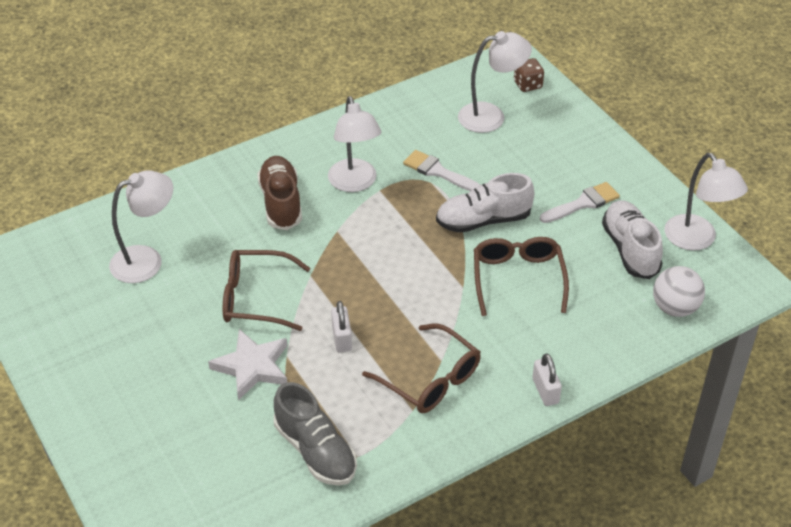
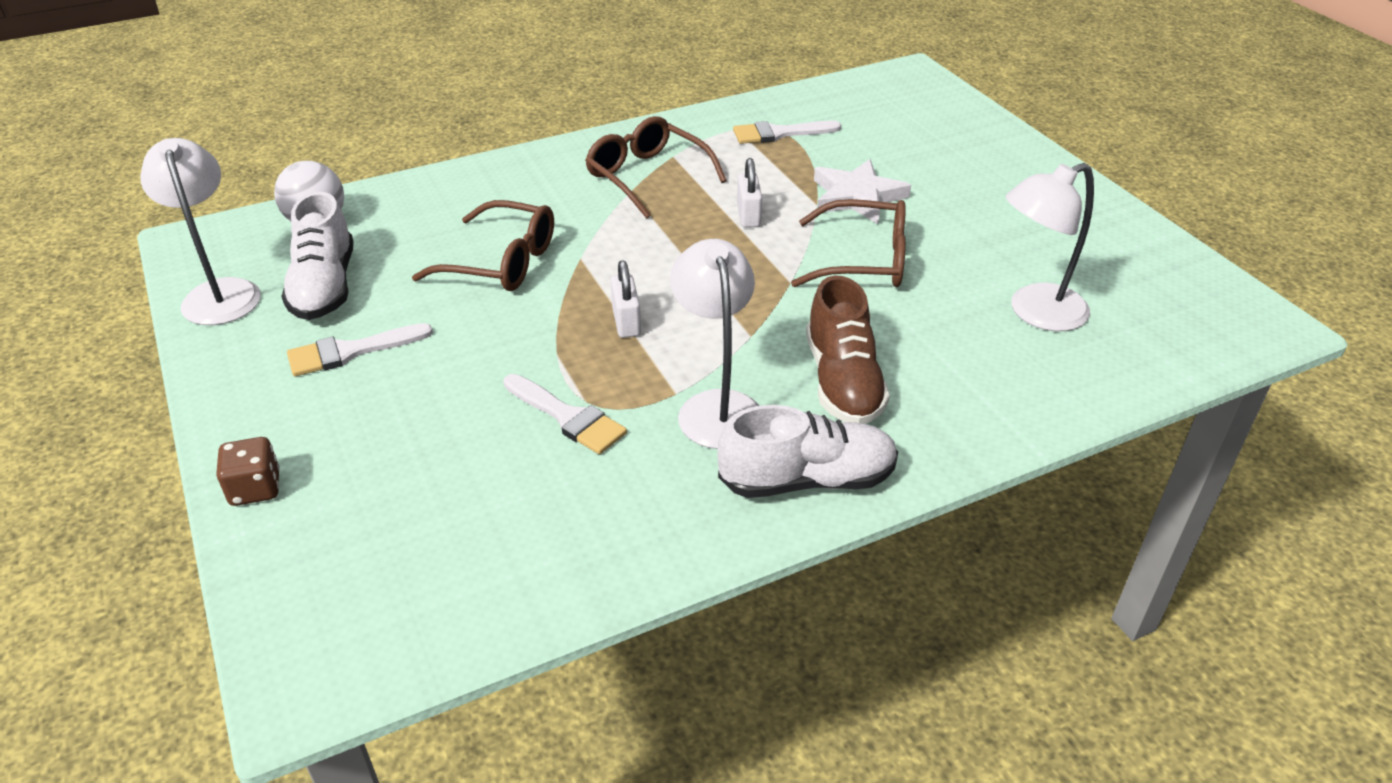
camera: 175 degrees left, 5 degrees down
(315, 451) = (779, 133): grey shoe -> white brush
(483, 220) = (520, 336): white shoe -> white shoe (807, 480)
(491, 116) = (426, 525): white lamp -> none
(518, 279) = (502, 262): brown glasses -> brown glasses turned 75 degrees counterclockwise
(527, 85) = (311, 600): brown dice -> brown dice (255, 489)
(545, 391) = (520, 162): white padlock -> white padlock (626, 322)

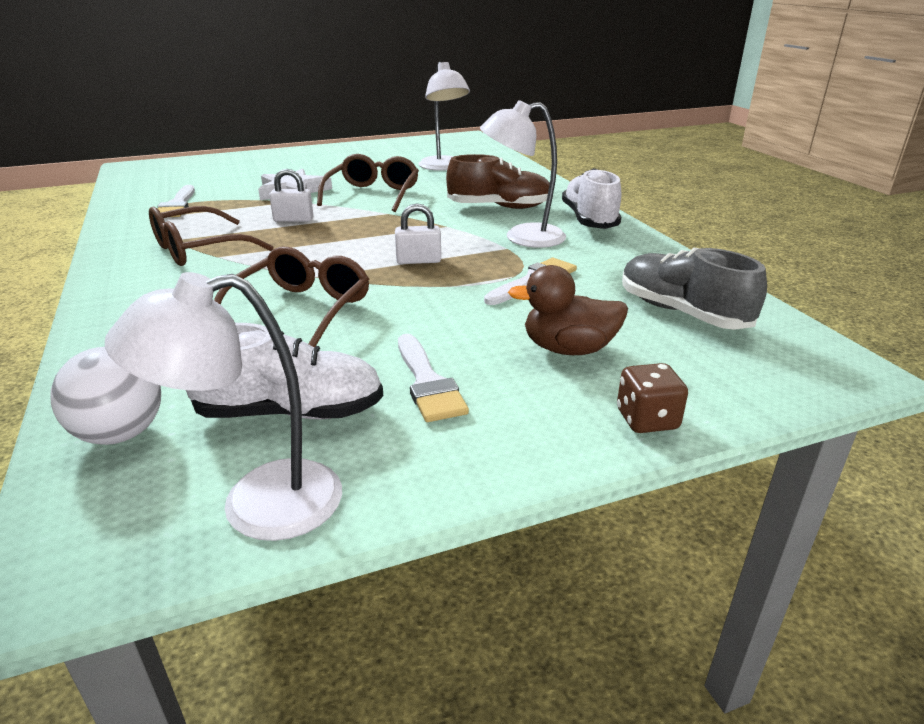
camera: 85 degrees left, 10 degrees down
(395, 441) = (568, 349): none -> brown duck
(470, 547) = (681, 312): none -> grey shoe

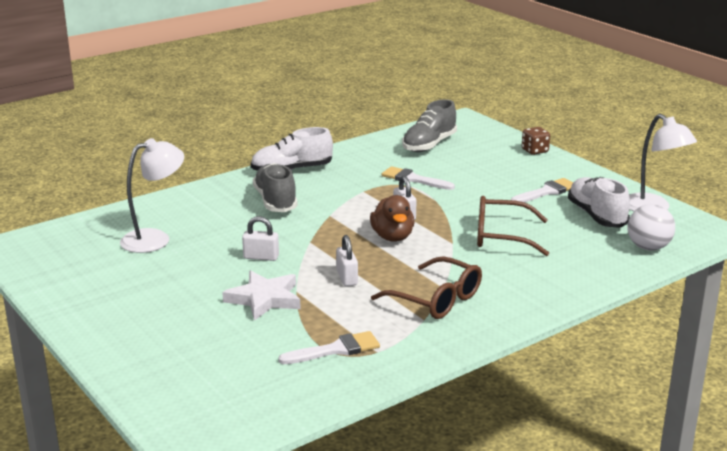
camera: 105 degrees left, 5 degrees down
(373, 194) = (261, 257): brown glasses -> white padlock
(500, 207) = (275, 201): brown shoe -> grey shoe
(522, 237) = (340, 188): white lamp -> none
(568, 349) = (489, 166): brown duck -> brown duck (392, 237)

